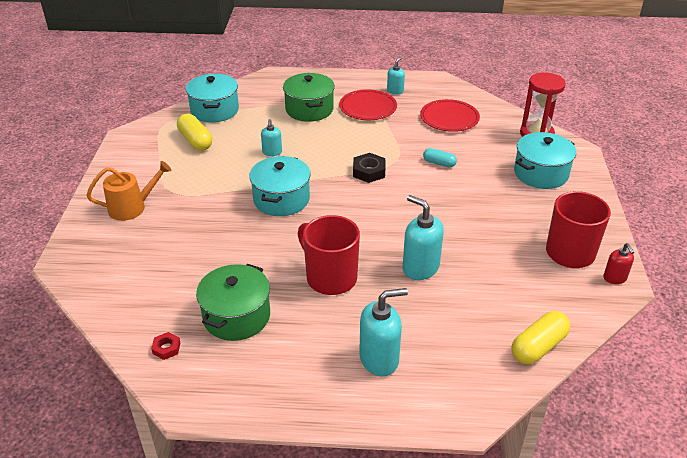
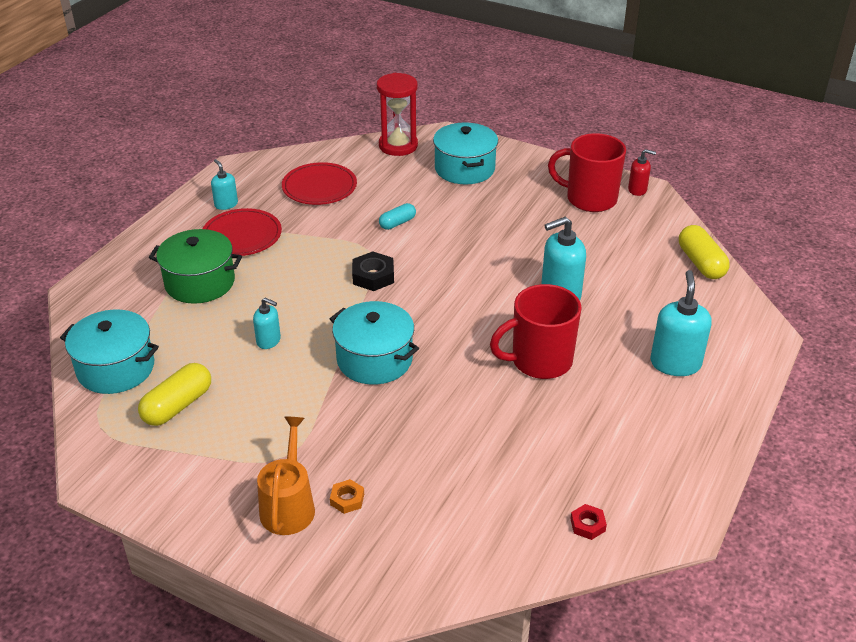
camera: 65 degrees left, 0 degrees up
(146, 228) = (347, 499): none -> orange nut
(195, 141) = (178, 406): yellow capsule -> yellow capsule turned 45 degrees counterclockwise
(236, 316) = (563, 451): green pot -> none

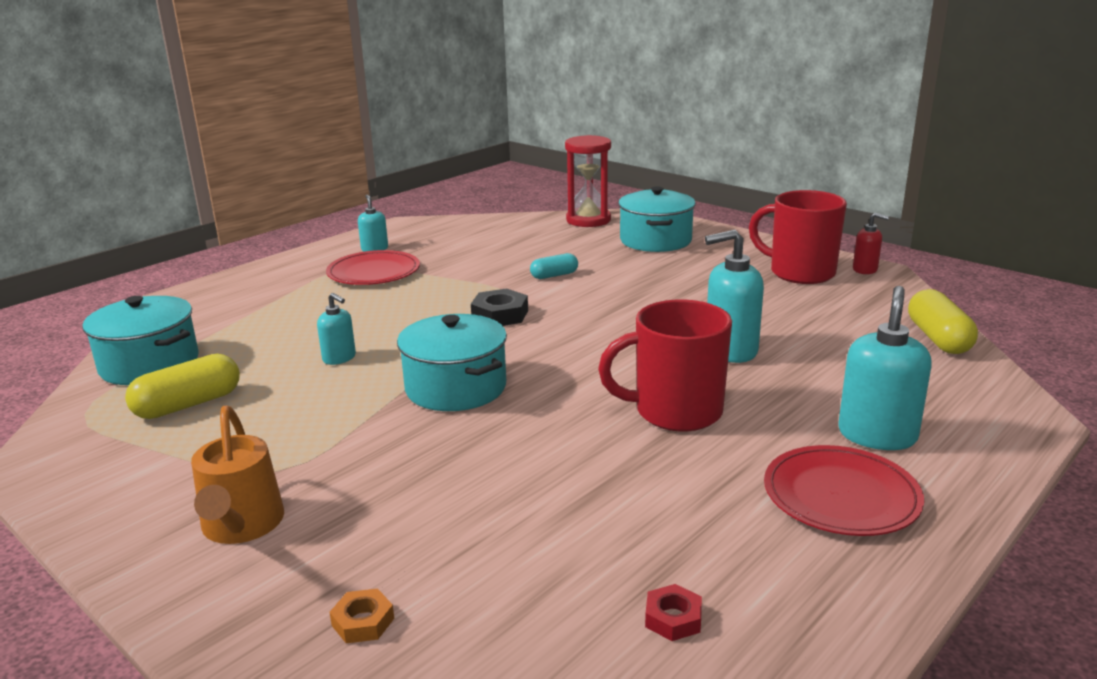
camera: 15 degrees right, 15 degrees down
(200, 282) = (300, 304): green pot -> none
(288, 506) = (241, 526): orange watering can -> orange watering can turned 150 degrees clockwise
(319, 187) = (483, 243): red plate -> red plate (841, 495)
(347, 499) = (325, 530): orange nut -> orange nut (363, 622)

